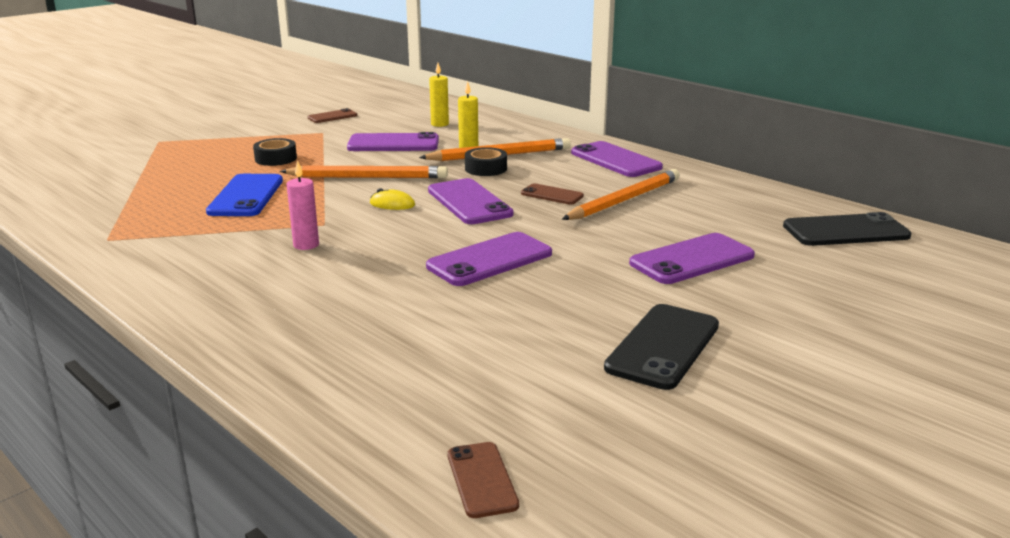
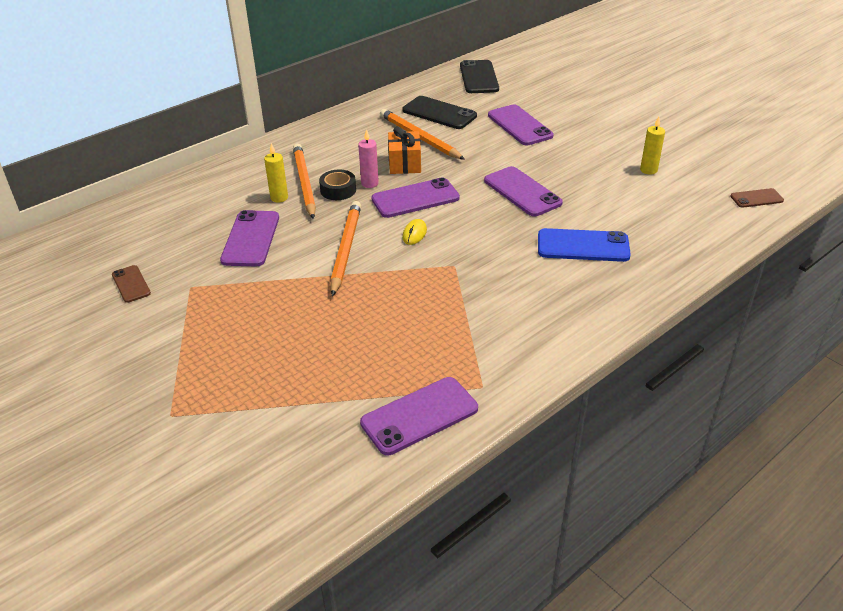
camera: 85 degrees left, 15 degrees up
(246, 196) = (382, 316): blue phone -> blue phone (583, 246)
(276, 159) = (274, 310): black tape -> none
(306, 245) = (497, 270): pink candle -> pink candle (369, 183)
(439, 124) = (196, 213): yellow candle -> yellow candle (648, 170)
(552, 195) = (404, 164): brown phone -> orange gift
(615, 160) = (333, 134): purple phone -> purple phone (419, 416)
(663, 346) = (626, 145): black phone -> black phone (439, 113)

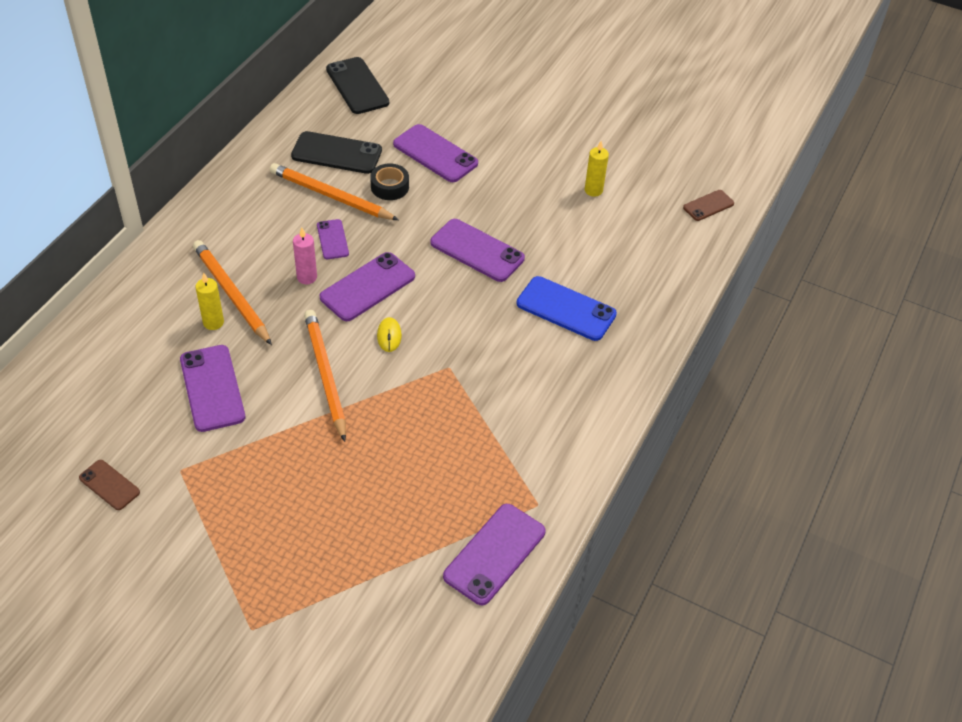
camera: 25 degrees left, 10 degrees up
(338, 190) = (275, 295): black tape -> black tape (390, 187)
(404, 164) = (332, 239): orange gift -> purple phone
(583, 246) = (566, 309): blue phone -> blue phone turned 45 degrees clockwise

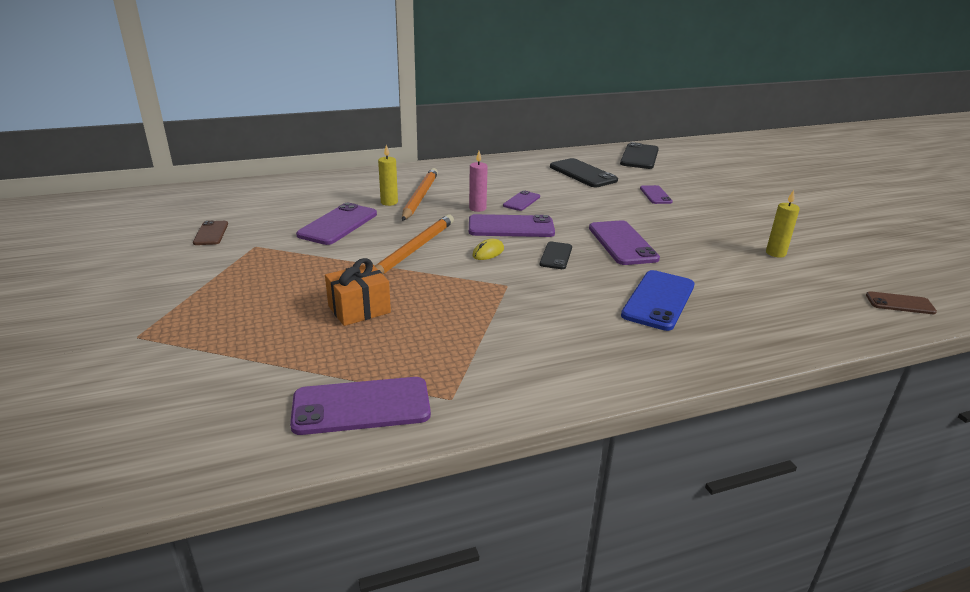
camera: 45 degrees right, 20 degrees down
(331, 196) = (551, 186): orange pencil -> none
(376, 474) = (359, 309): none -> orange gift
(390, 187) = (598, 196): black tape -> none
(435, 154) = (655, 195): purple phone -> purple phone, size x0.57
(445, 303) = (556, 256): none -> black phone
(566, 309) = (658, 300): blue phone -> blue phone turned 45 degrees clockwise

